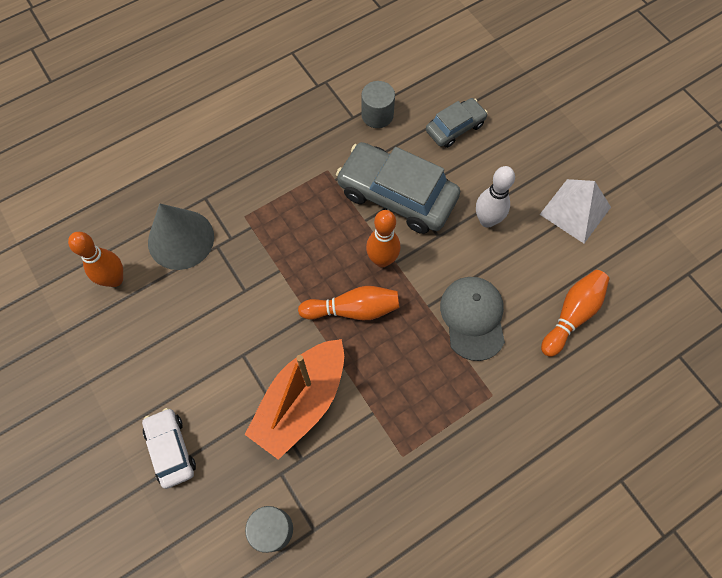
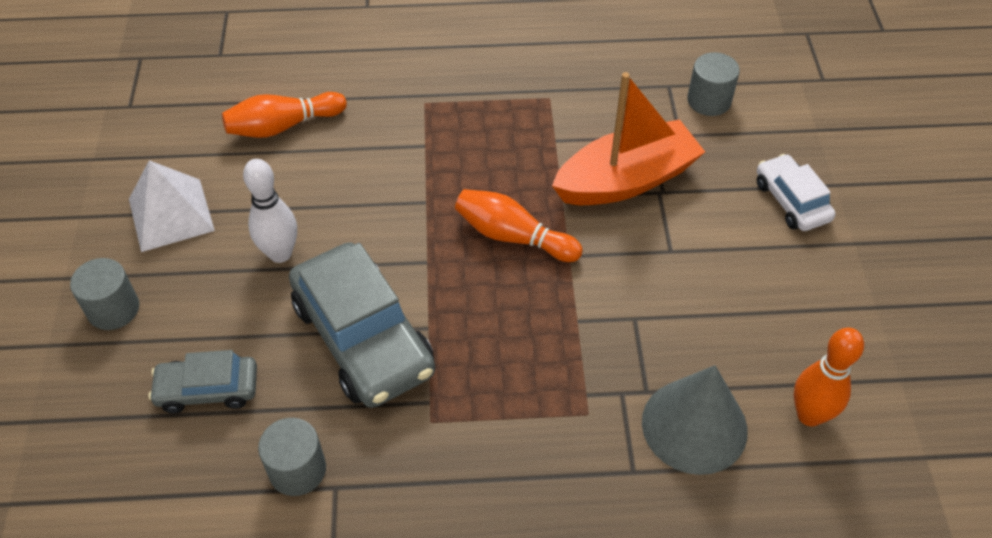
camera: 150 degrees left, 15 degrees down
(171, 449) = (791, 201): white car -> white car turned 150 degrees clockwise
(382, 260) = (441, 271): orange bowling pin -> none
(473, 318) = (386, 169): grey cap -> none
(546, 141) = (113, 309): none -> grey cylinder

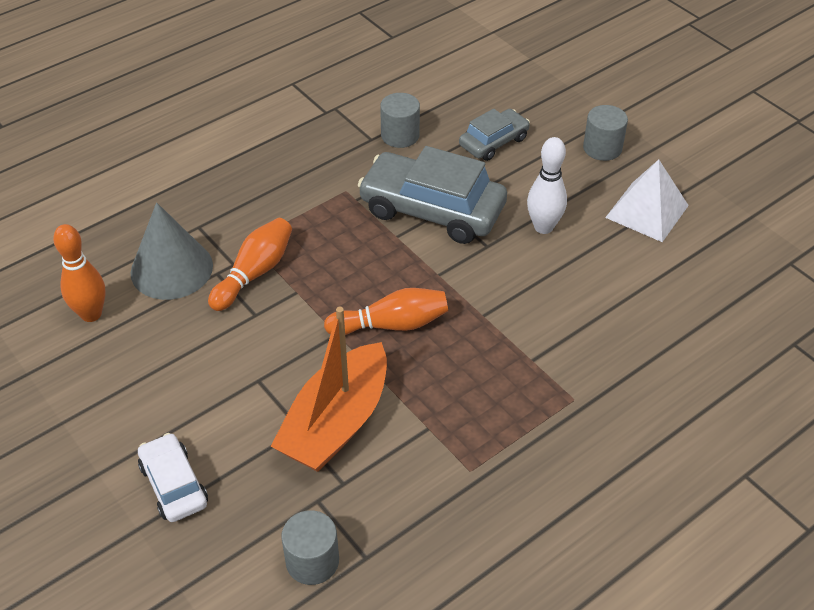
camera: 145 degrees right, 5 degrees down
(283, 126) = (658, 312): orange bowling pin -> orange bowling pin (254, 273)
(791, 201) = (173, 485): white car -> white car turned 150 degrees counterclockwise

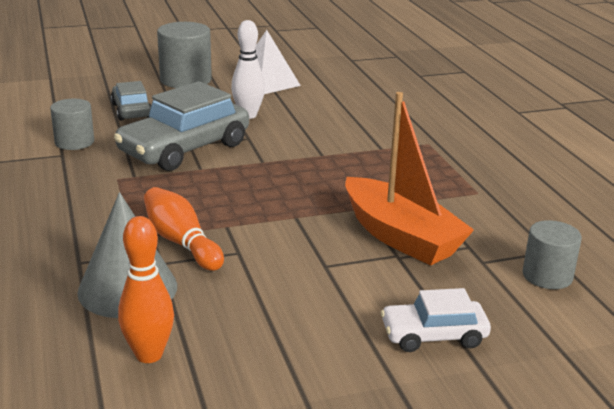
camera: 70 degrees left, 20 degrees down
(391, 324) = (304, 191): orange bowling pin -> none
(602, 148) = (185, 80): grey cylinder -> grey cylinder, size x1.57

